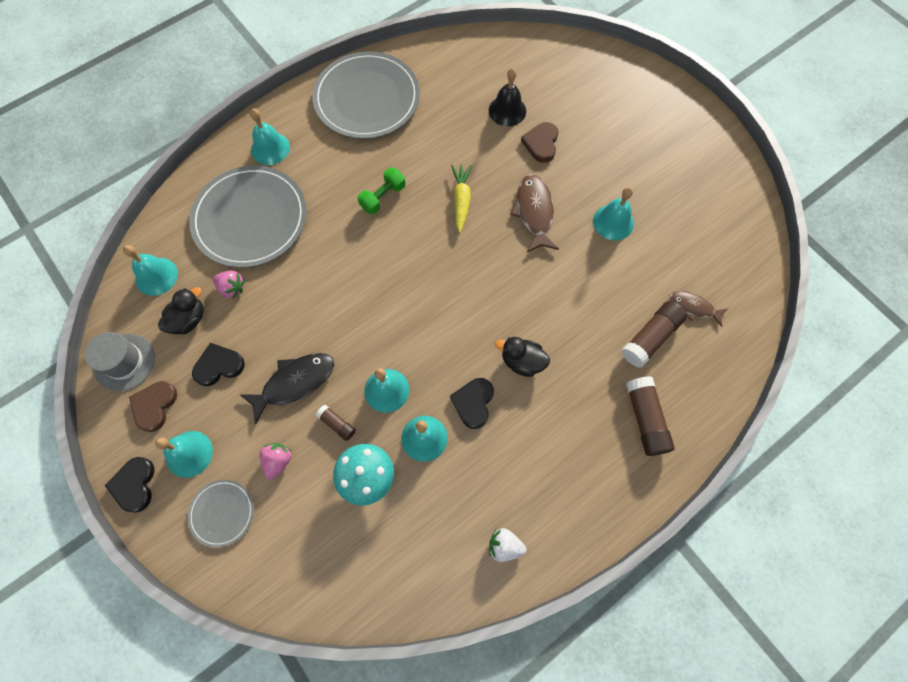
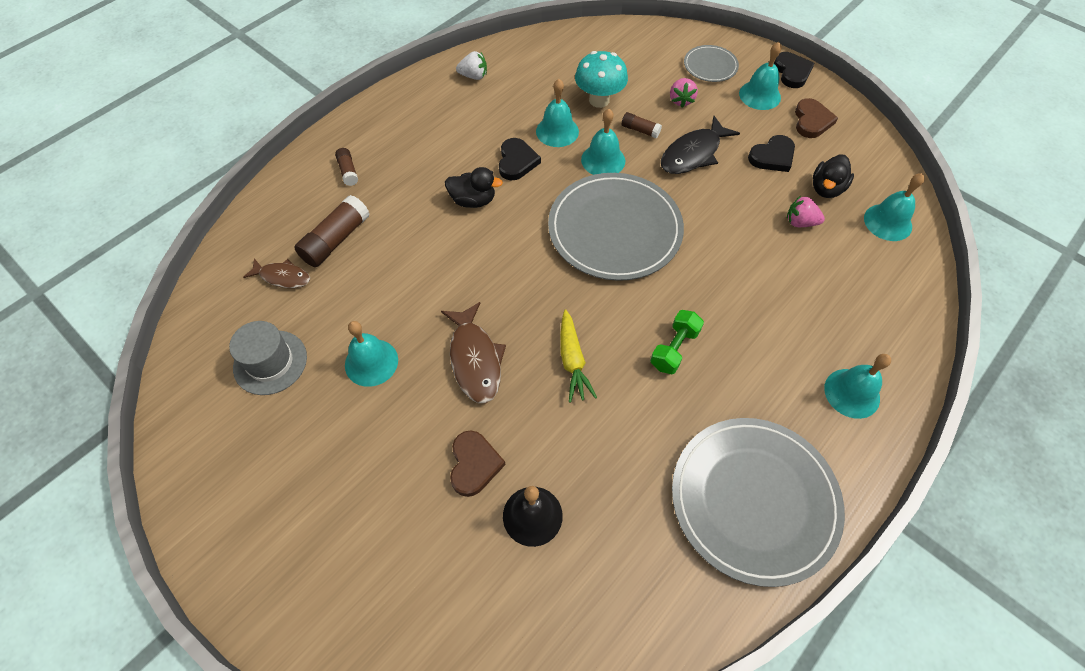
camera: 170 degrees right, 10 degrees down
(124, 362) = (863, 147): grey hat -> grey hat (270, 362)
(250, 219) = (823, 297): grey plate -> grey plate (615, 229)
(645, 419) = (348, 171): brown glue stick -> brown glue stick, size x0.55

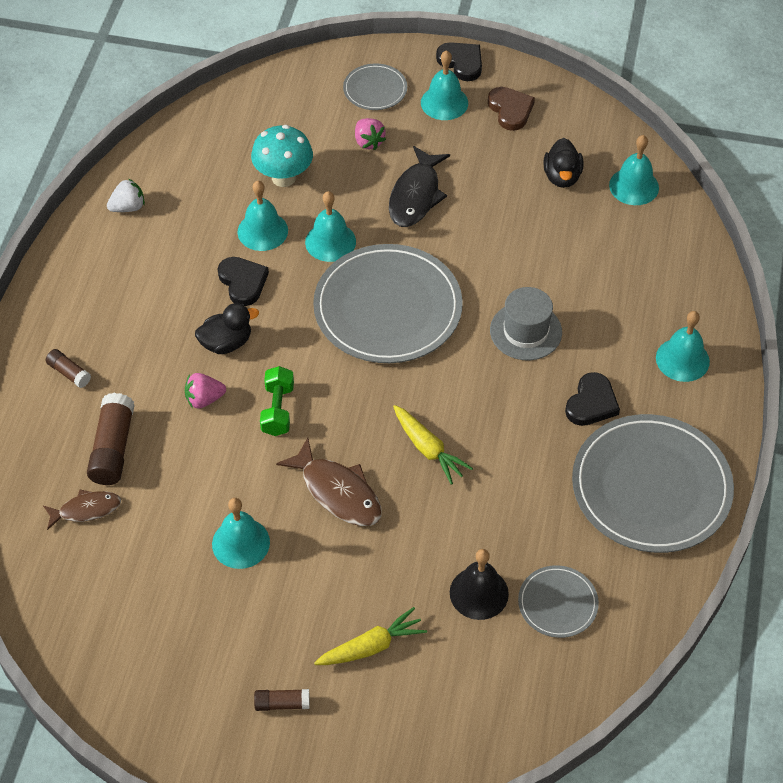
camera: 30 degrees left, 5 degrees down
(270, 362) = (140, 592): grey hat -> grey hat (525, 331)
(409, 513) = (371, 646): none -> yellow carrot
(474, 464) = (400, 579): brown heart -> none
(597, 567) = (557, 603): none -> grey plate
(640, 130) = (347, 193): brown glue stick -> brown glue stick (282, 703)
(674, 349) = (512, 394): green dumbbell -> green dumbbell (277, 410)
(772, 156) = (494, 165): black heart -> black heart (591, 403)
(800, 222) = (556, 222): pink strawberry -> pink strawberry (204, 399)

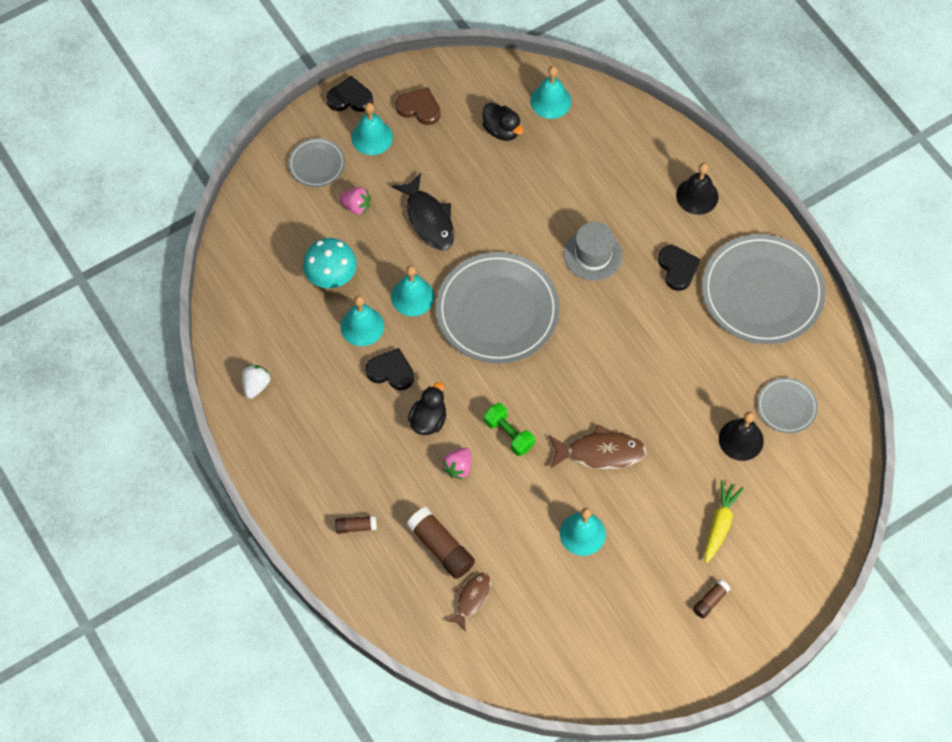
camera: 45 degrees left, 10 degrees up
(428, 449) = (620, 380): yellow carrot -> none
(682, 359) = (697, 196): turquoise bell -> black bell

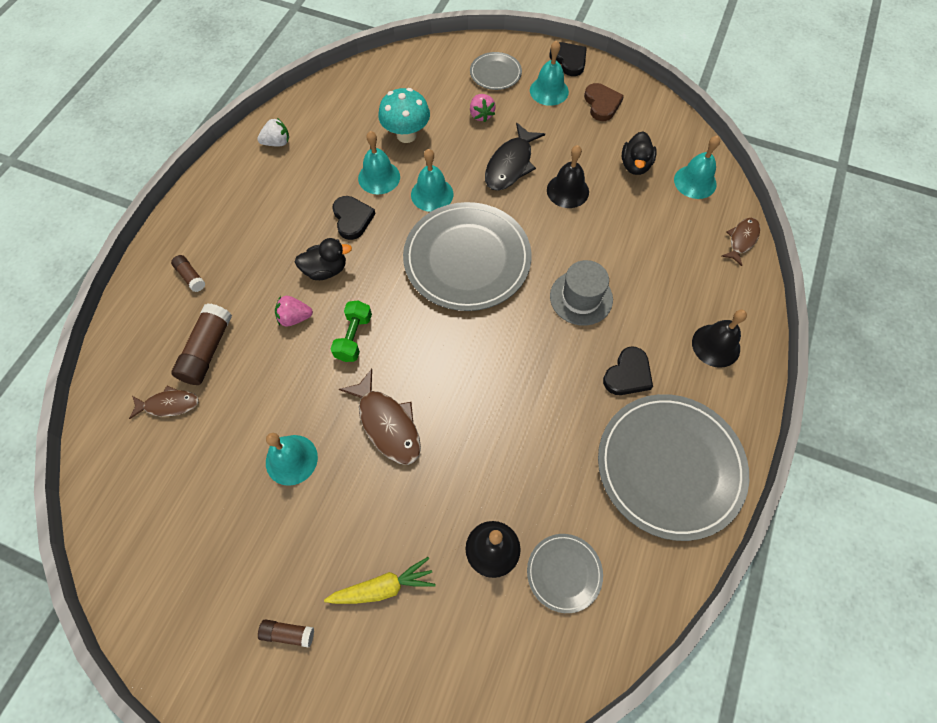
camera: 55 degrees right, 0 degrees up
(488, 196) = (567, 191): none -> black bell
(626, 111) = (741, 240): none -> brown fish

